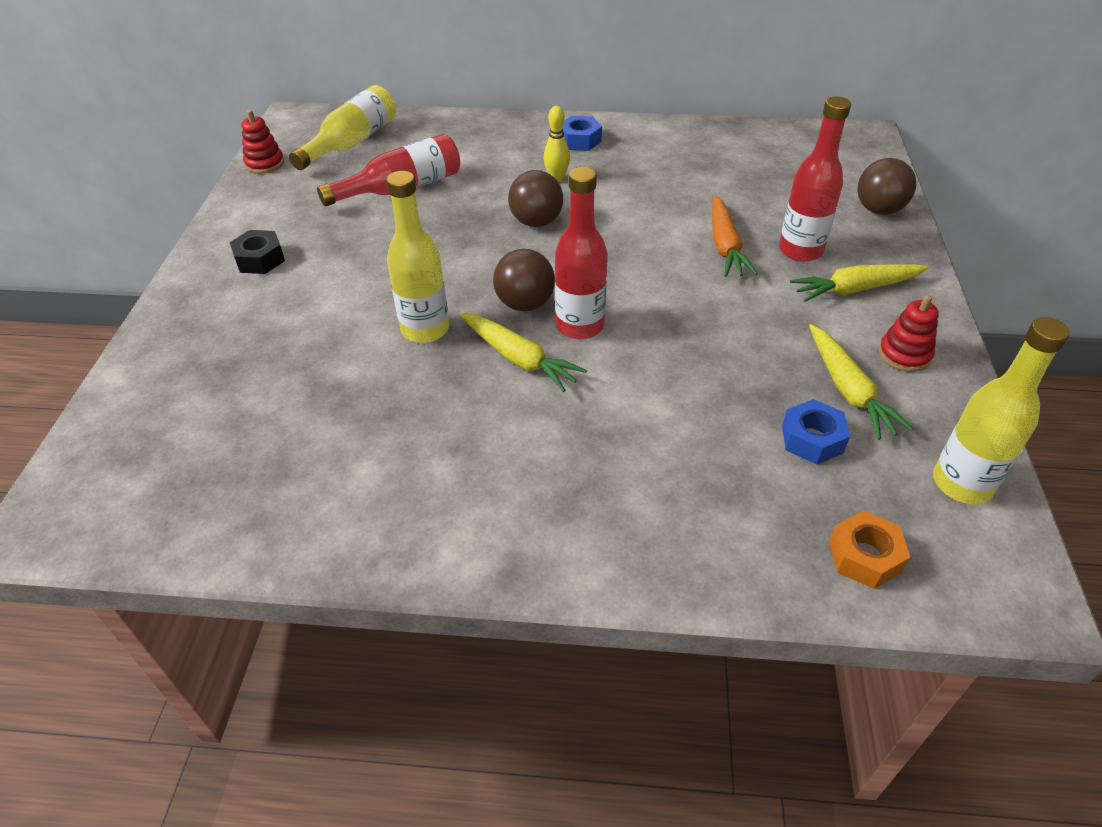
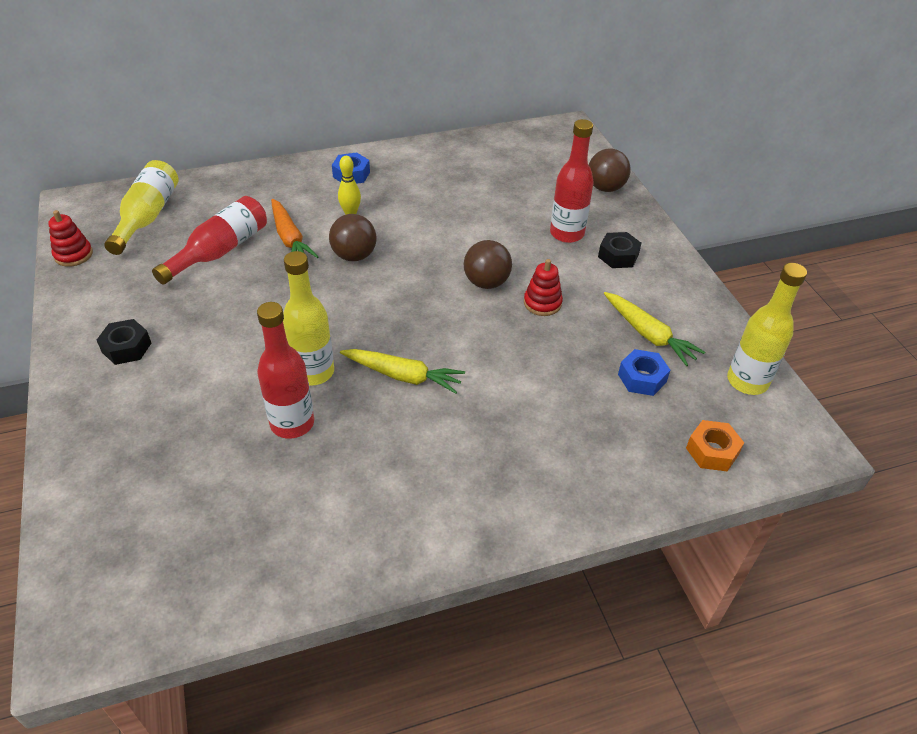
camera: 25 degrees left, 0 degrees up
(525, 304) = (383, 329): brown ball -> brown ball (486, 282)
(580, 326) = (436, 336): red bottle -> red bottle (292, 423)
(725, 246) = (511, 243): orange carrot -> orange carrot (290, 238)
(855, 289) = (618, 256): yellow carrot -> black nut
(904, 354) = (672, 298): red stacking toy -> red stacking toy (542, 303)

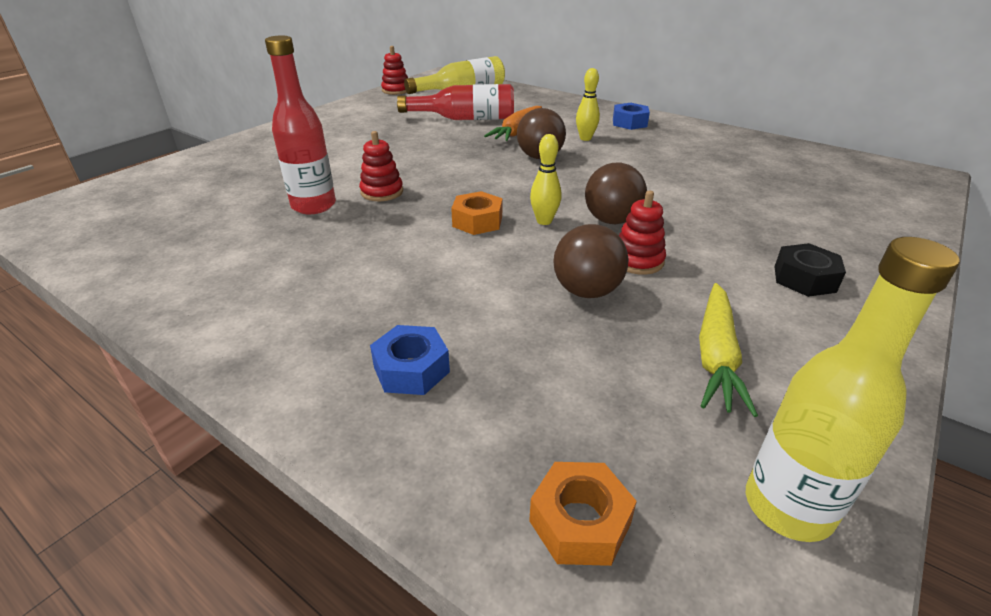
camera: 55 degrees right, 10 degrees down
(126, 347) = (330, 130): black nut -> none
(313, 372) = (382, 192): yellow bottle -> red stacking toy
(403, 376) = (426, 229): yellow carrot -> none
(420, 344) = (477, 221): none -> orange nut
(455, 313) = (544, 221): none -> yellow bowling pin
(567, 233) = (768, 234): red bottle -> none
(605, 188) = (891, 228): brown ball -> brown ball (586, 291)
(642, 378) = (630, 382): blue nut -> blue nut (411, 369)

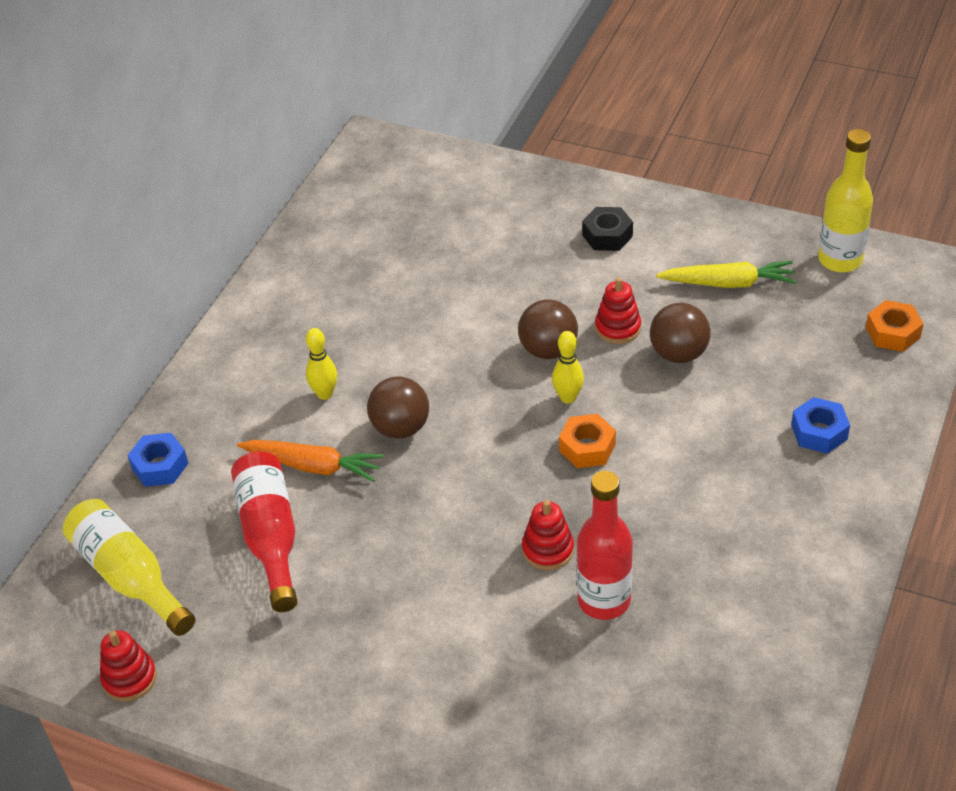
camera: 100 degrees left, 10 degrees up
(629, 123) = (254, 357): blue nut -> blue nut (160, 466)

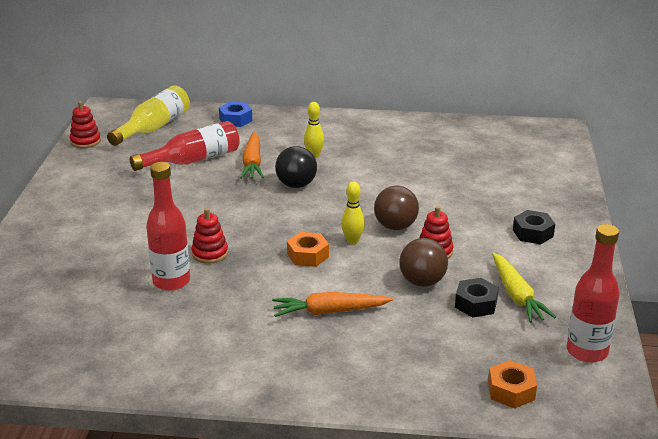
camera: 70 degrees right, 15 degrees down
(400, 428) = (296, 185): brown ball -> black ball
(717, 449) = (329, 311): none -> orange carrot
(735, 320) = (476, 304): none -> black nut
(819, 432) = (370, 360): blue nut -> none
(840, 260) = (587, 351): yellow bottle -> red bottle

